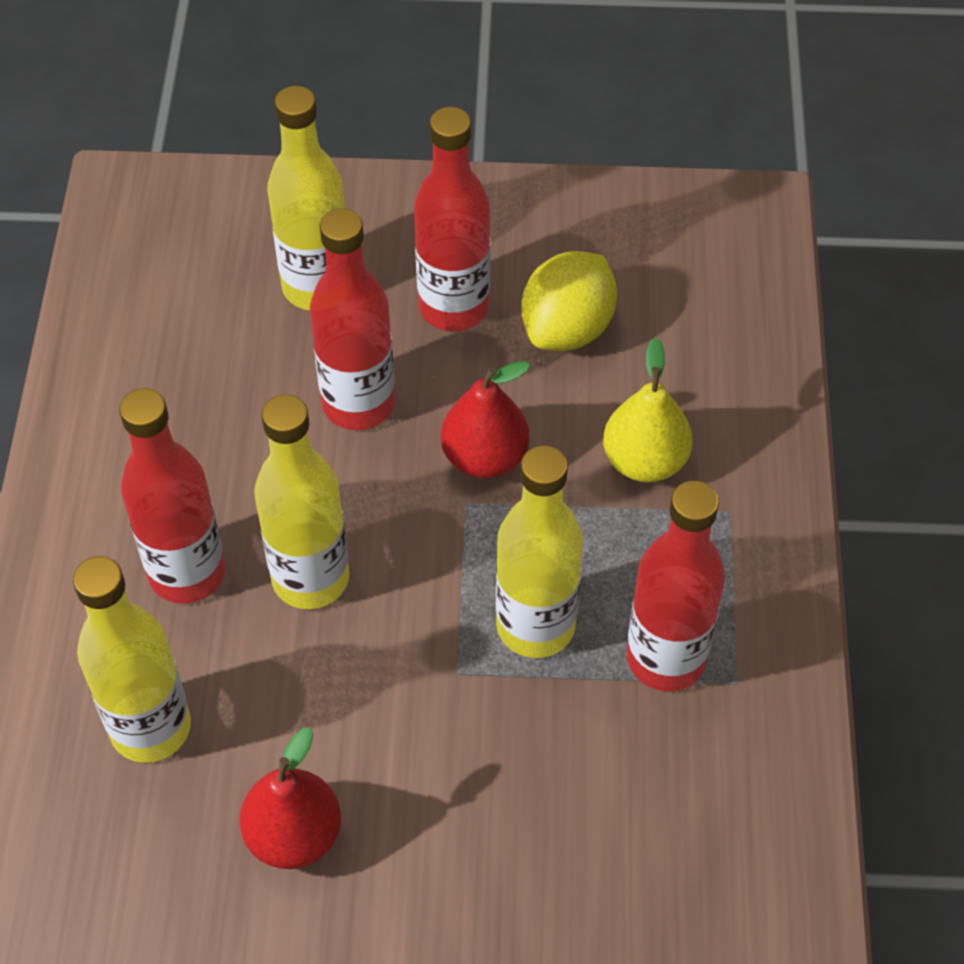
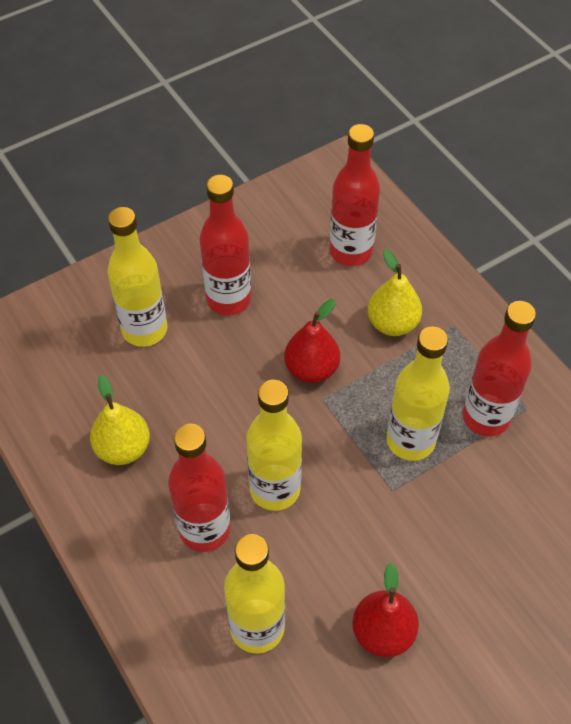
camera: 35 degrees left, 0 degrees up
(173, 418) = (123, 448): none -> yellow pear
(358, 404) = (221, 380): red bottle -> red bottle (351, 251)
(567, 328) = (297, 277): yellow lemon -> none

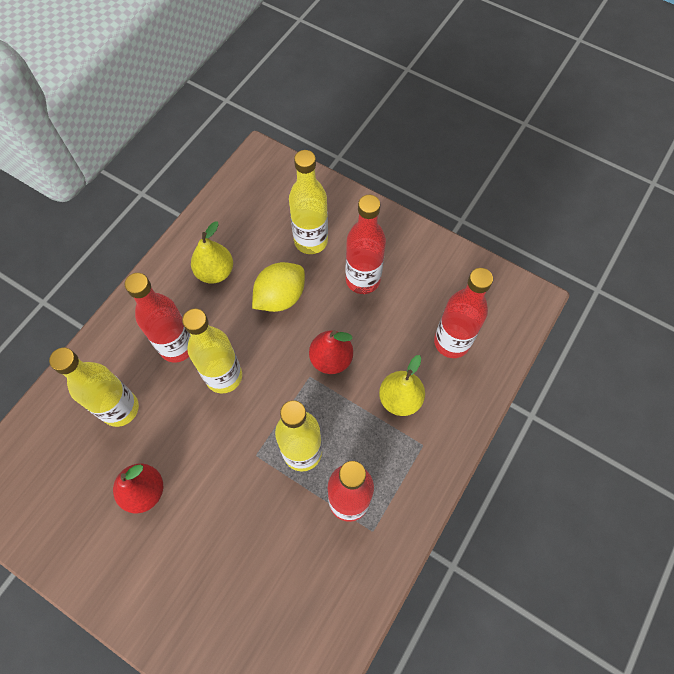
camera: 65 degrees right, 10 degrees up
(202, 390) = (280, 297): none -> yellow lemon

